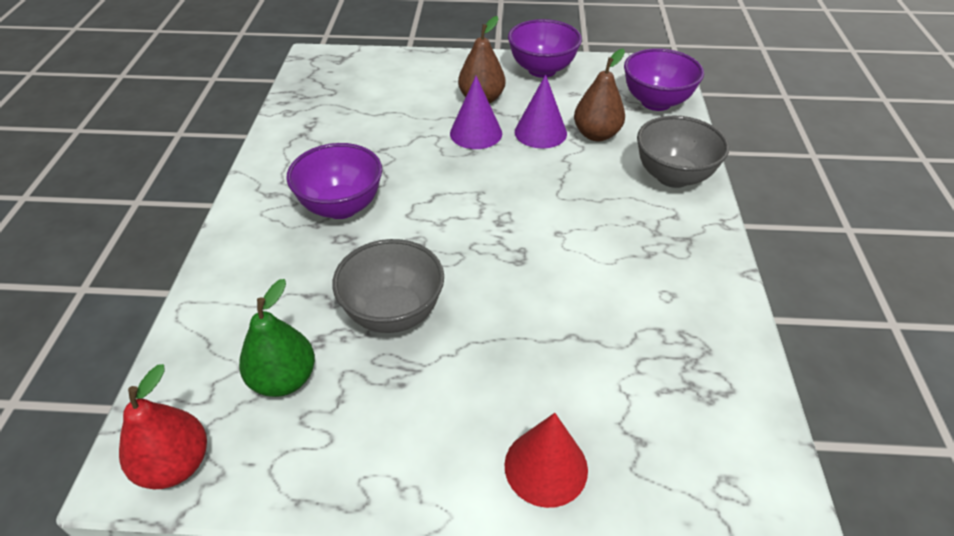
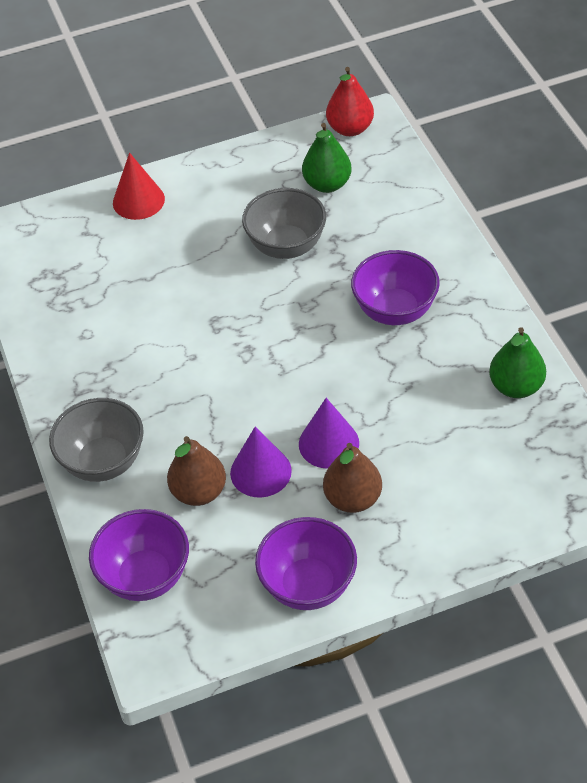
camera: 160 degrees right, 5 degrees up
(304, 123) = (516, 386): none -> green pear

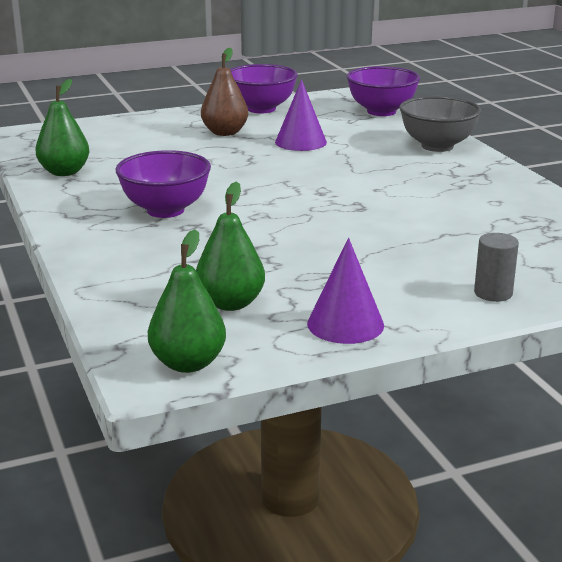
camera: 175 degrees right, 25 degrees down
(138, 201) = (493, 293): red cone -> grey cylinder
(199, 492) = (350, 135): brown pear -> none
(286, 246) = (285, 253): grey bowl -> none
(328, 443) = (242, 151): purple cone -> purple cone (345, 324)
(350, 129) = (188, 363): red pear -> green pear

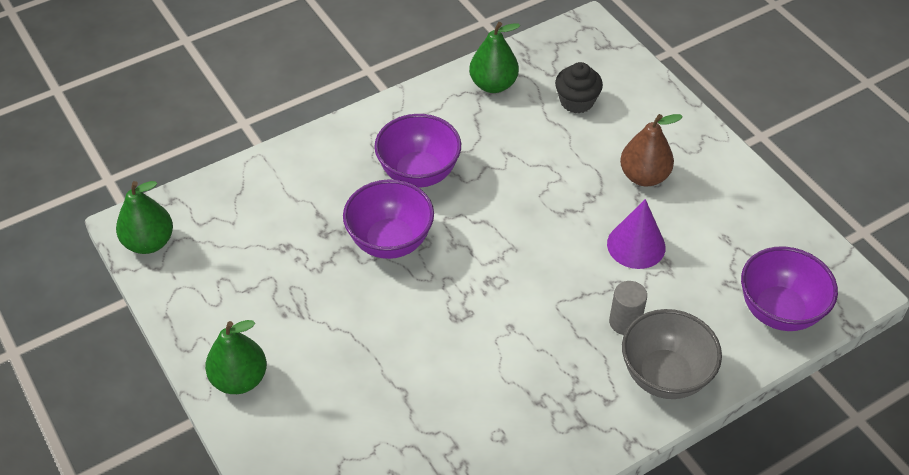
camera: 80 degrees right, 25 degrees up
(116, 145) = (576, 101): none -> black cupcake
(230, 303) = (242, 250): green pear -> green pear (239, 379)
(261, 109) = (741, 194): purple bowl -> purple bowl (390, 241)
(345, 324) = (212, 328): purple cone -> none
(493, 293) = (277, 431): grey cylinder -> grey cylinder (625, 322)

